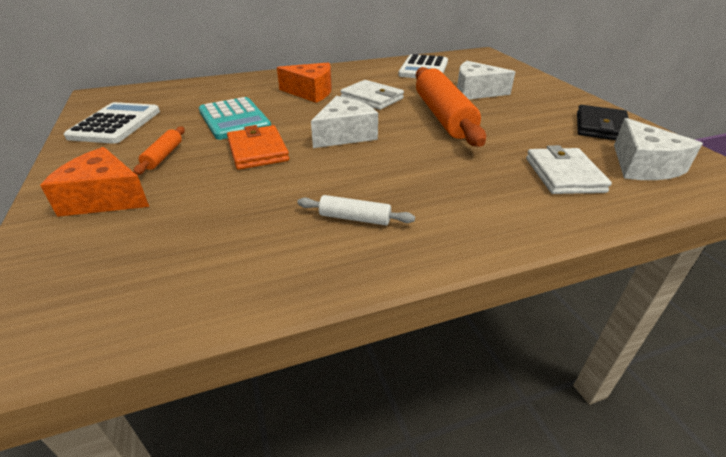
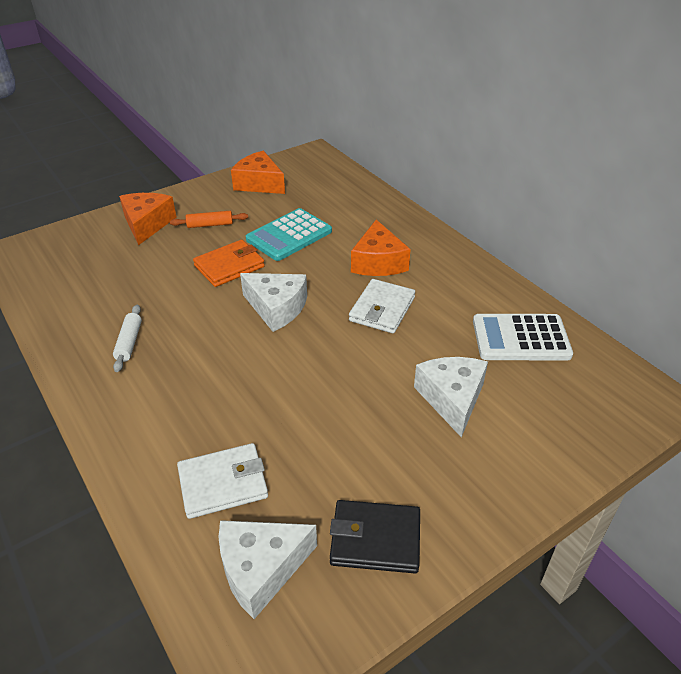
camera: 75 degrees right, 5 degrees up
(116, 124) = (259, 184): white calculator -> orange cheese
(443, 116) = (350, 374): orange rolling pin -> none

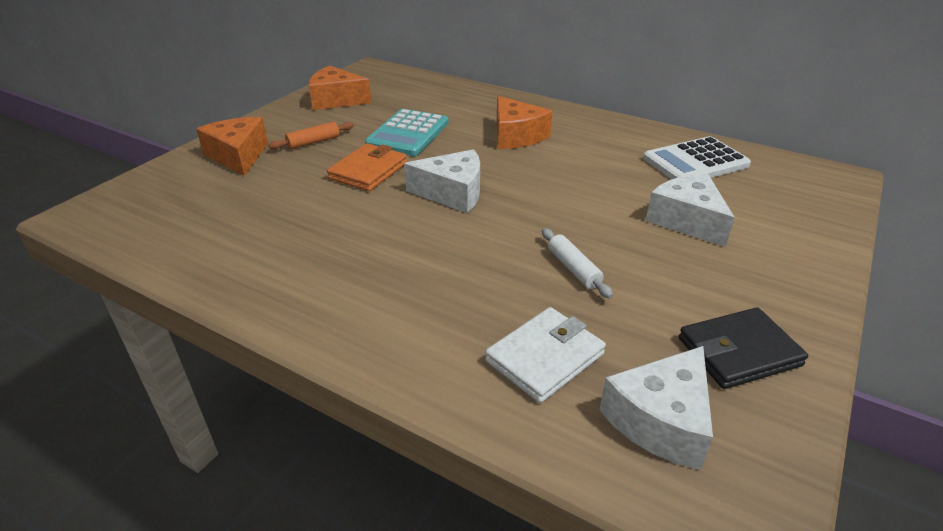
camera: 25 degrees left, 5 degrees down
(129, 342) = (314, 263): white rolling pin -> white rolling pin (573, 269)
(382, 309) = (556, 170): white wallet -> none

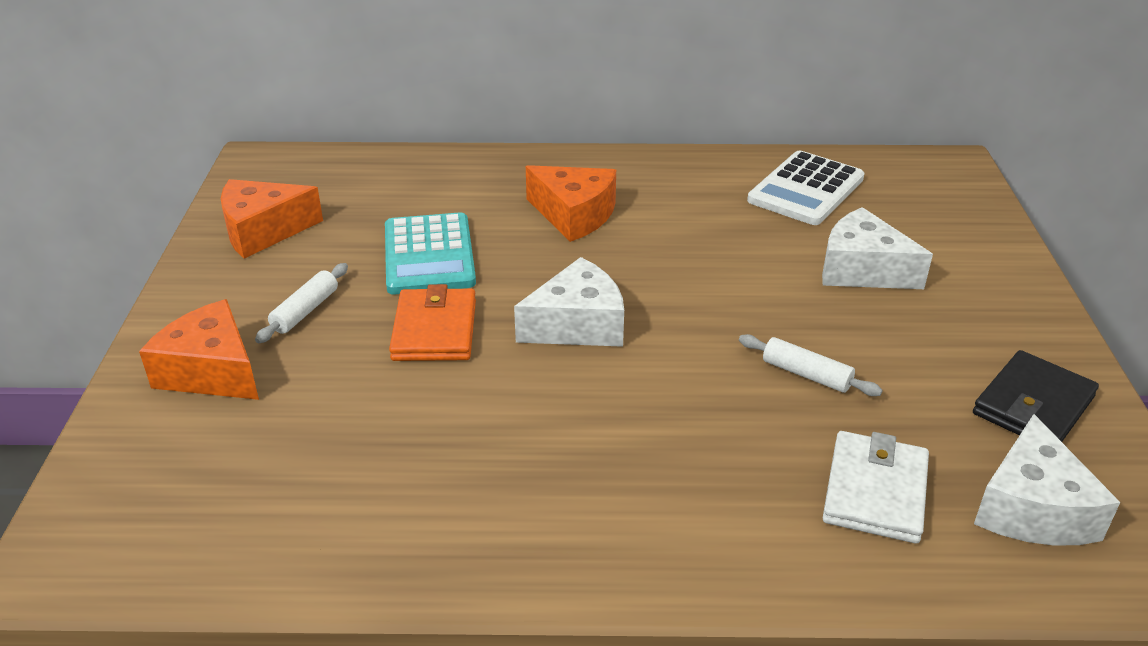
camera: 30 degrees left, 0 degrees up
(313, 142) = (305, 311): orange rolling pin -> white rolling pin

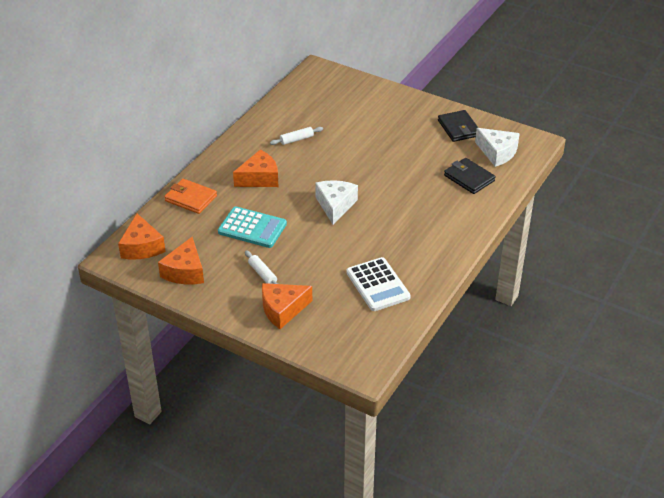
camera: 60 degrees left, 5 degrees up
(301, 173) = (142, 247): none -> orange cheese
(435, 330) = (307, 242): orange wallet -> orange wallet (191, 198)
(806, 189) = (299, 112): white calculator -> white calculator (377, 285)
(806, 374) = (407, 165): white rolling pin -> white rolling pin (296, 139)
(862, 270) = (362, 125): white cheese -> none
(875, 491) = (469, 178): white wallet -> black wallet

